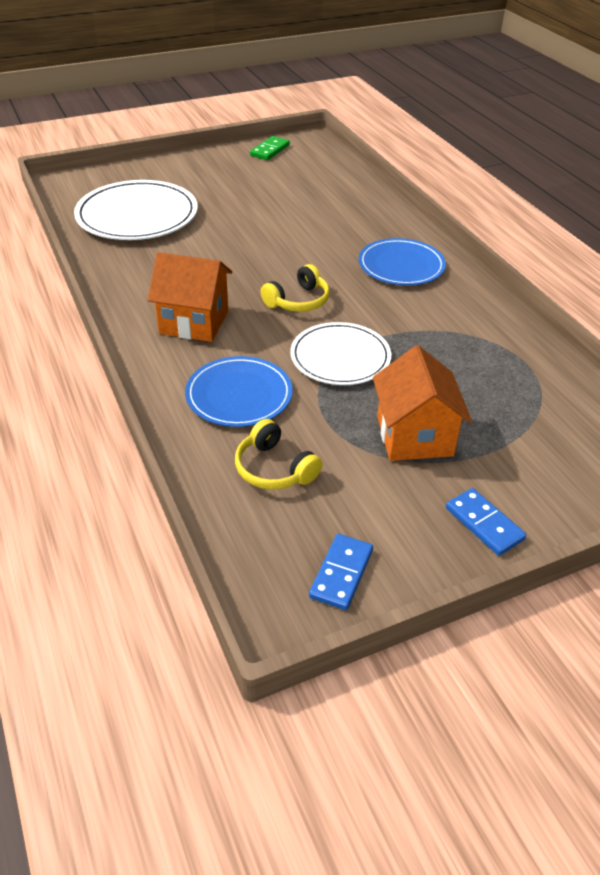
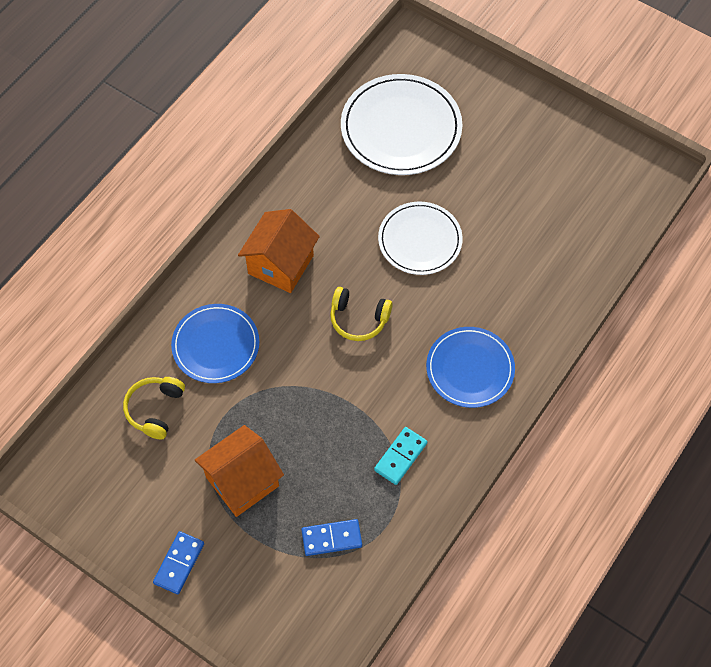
camera: 60 degrees right, 20 degrees up
(194, 322) = (281, 264): orange house -> orange house turned 45 degrees clockwise
(270, 150) = (604, 152): green domino -> none
(340, 357) = (303, 387): white plate -> white plate (420, 240)
(341, 573) = (87, 496): blue domino -> blue domino (331, 538)
(459, 329) = (400, 456): none -> turquoise domino

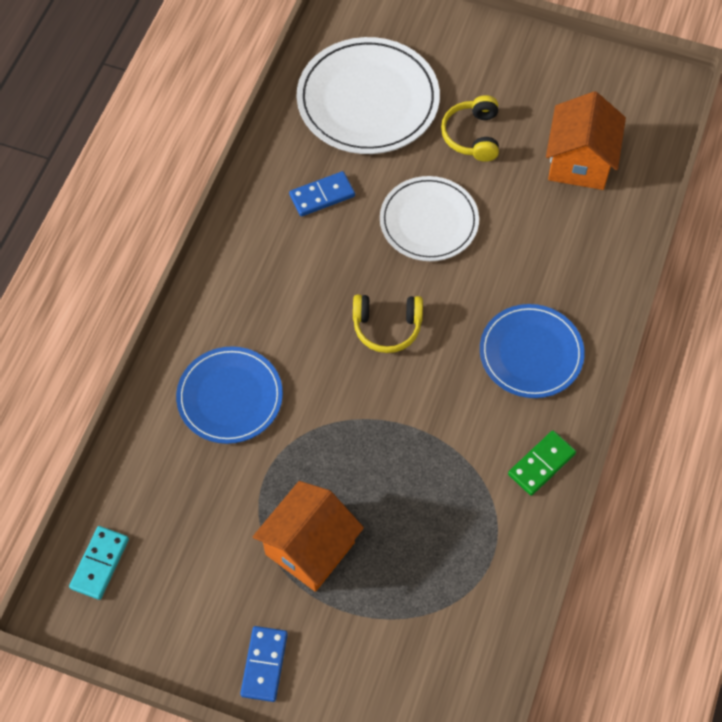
camera: 15 degrees left, 0 degrees up
(155, 409) = (180, 490): yellow headphones -> yellow headphones (472, 135)
(281, 264) = (277, 285): orange house -> orange house (579, 162)
(331, 538) = (434, 588): blue domino -> blue domino (322, 196)
(400, 456) = (484, 473): turquoise domino -> turquoise domino (99, 563)
(450, 461) = (541, 464): none -> green domino

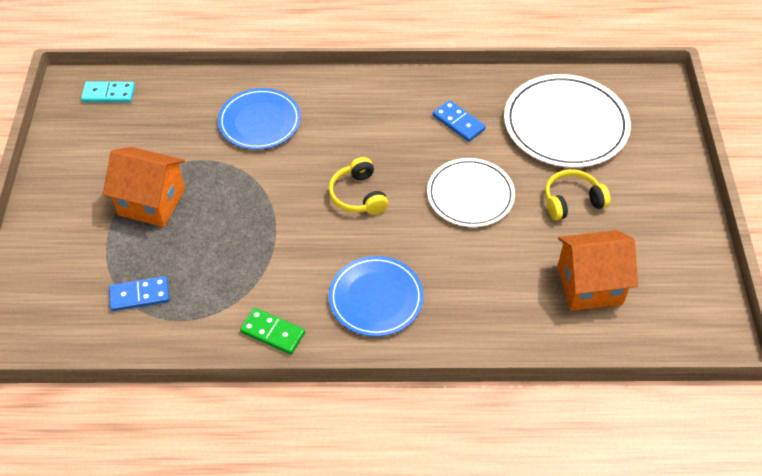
camera: 70 degrees right, 10 degrees down
(264, 664) = (54, 202): blue domino -> blue domino (139, 295)

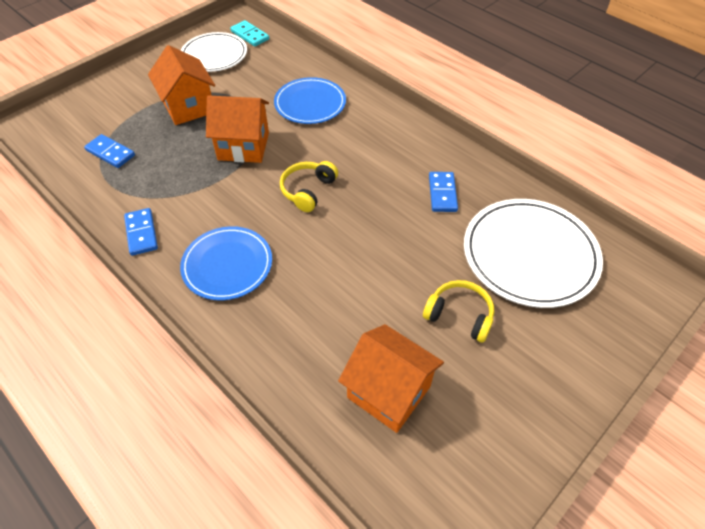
camera: 45 degrees right, 0 degrees up
(254, 199) = (243, 146): none -> orange house
(272, 333) = (141, 233): green domino -> blue domino
(470, 195) = (384, 248): white plate -> white plate (214, 55)

